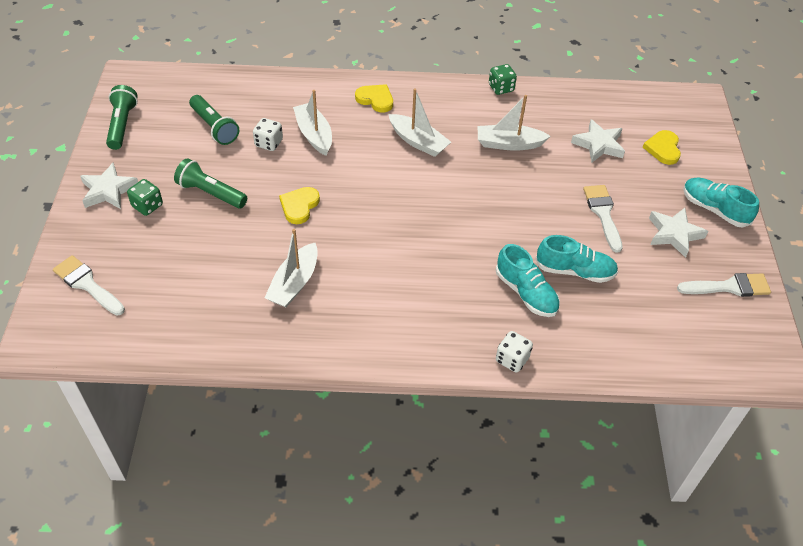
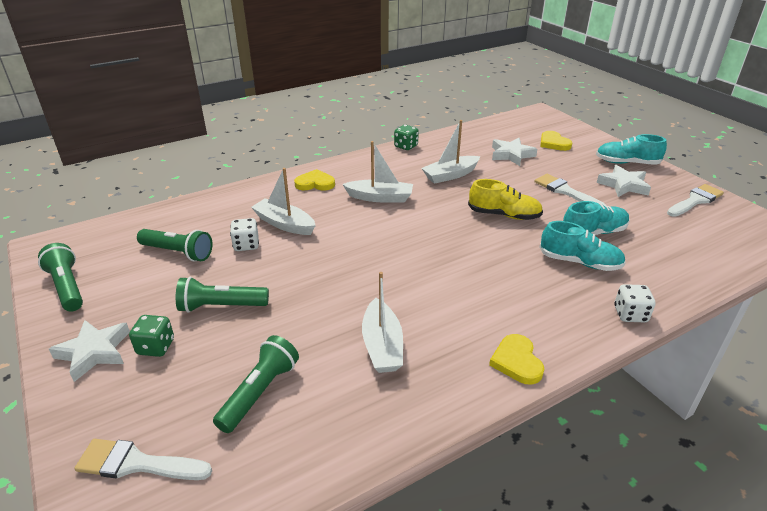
camera: 30 degrees left, 15 degrees down
(187, 275) = (260, 392): none -> green flashlight
(299, 206) = (323, 281): yellow heart -> yellow heart (517, 361)
(512, 212) = (504, 215): none -> yellow shoe

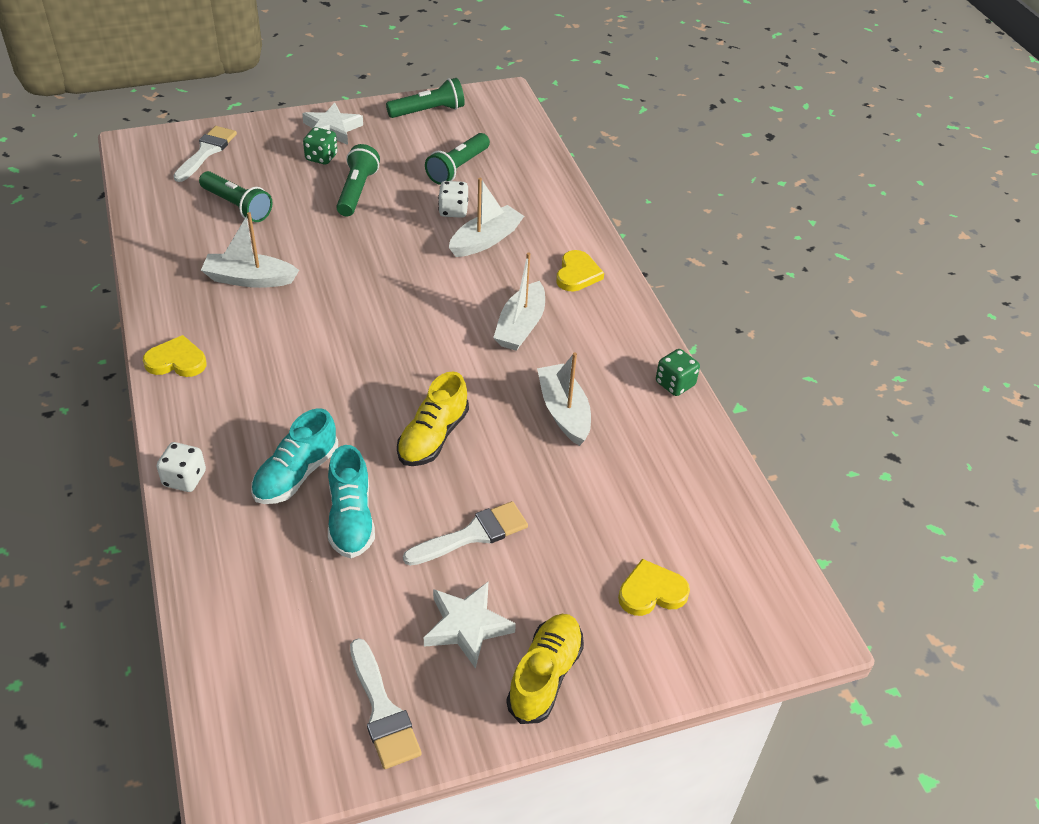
camera: 100 degrees right, 10 degrees up
(511, 155) = (616, 510): white star -> none
(627, 163) = (545, 676): turquoise shoe -> yellow shoe

